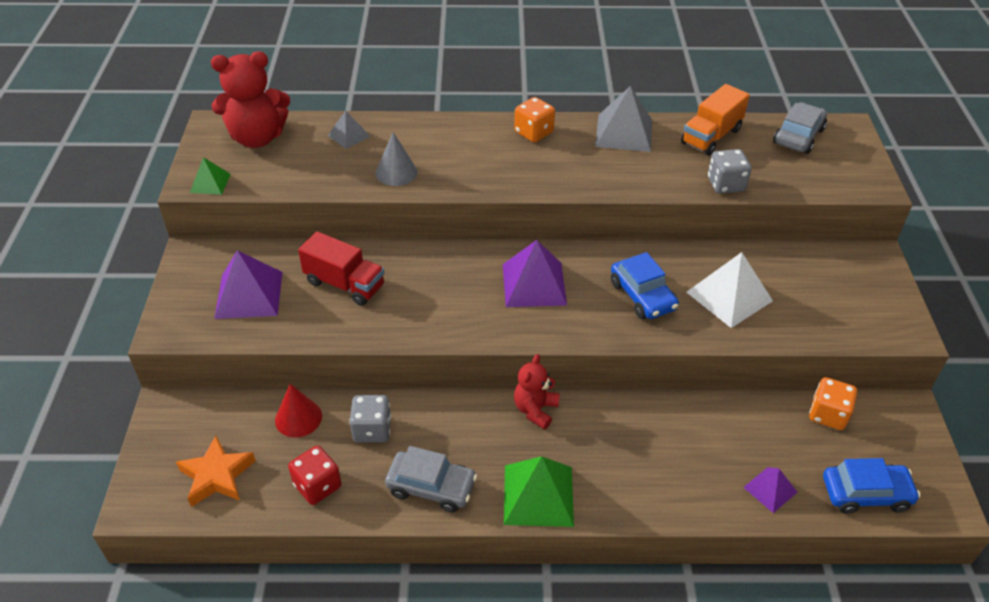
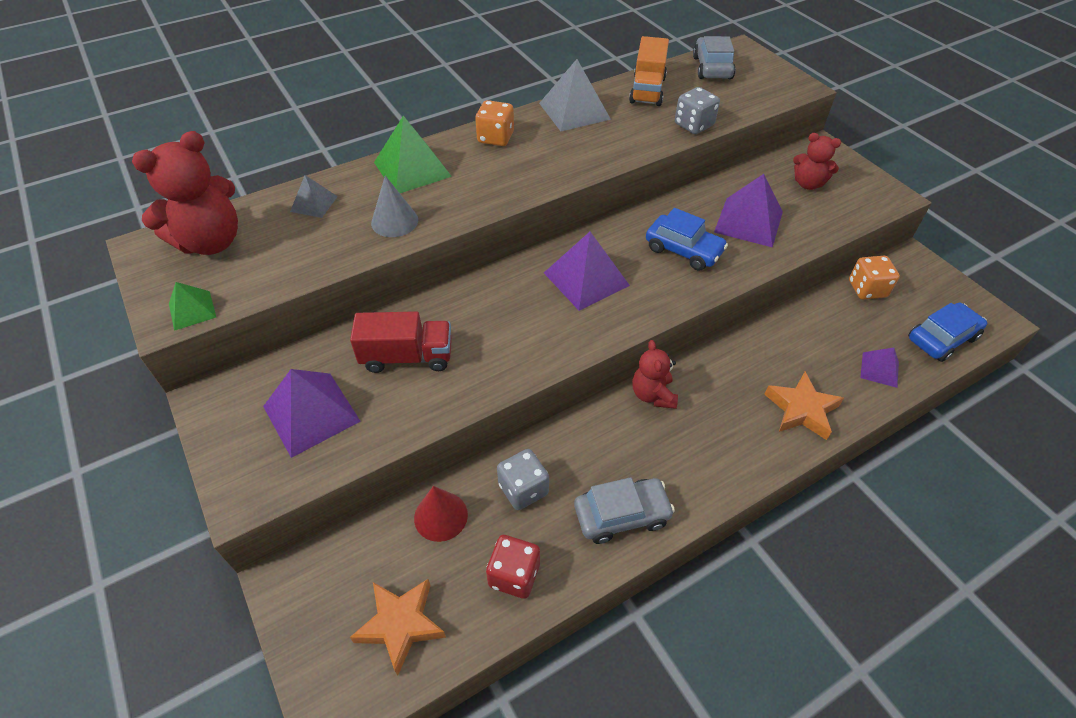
camera: 30 degrees left, 5 degrees up
(538, 495) = (717, 471): green pyramid -> green pyramid (412, 169)
(659, 486) = (801, 410): none -> orange star
(729, 296) = (748, 222): white pyramid -> purple pyramid
(825, 285) = (808, 184): none -> red teddy bear

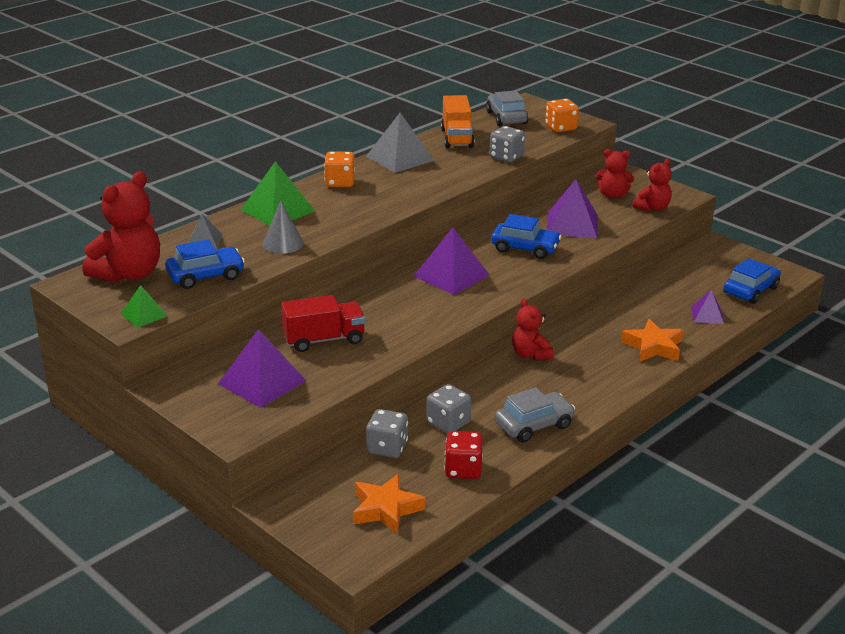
camera: 15 degrees left, 20 degrees down
(288, 259) = (206, 276): none -> blue car
(440, 516) = (387, 448): red cone -> grey dice
(850, 210) = (652, 208): none -> red teddy bear
(867, 289) = (683, 268): orange dice -> orange dice (560, 128)

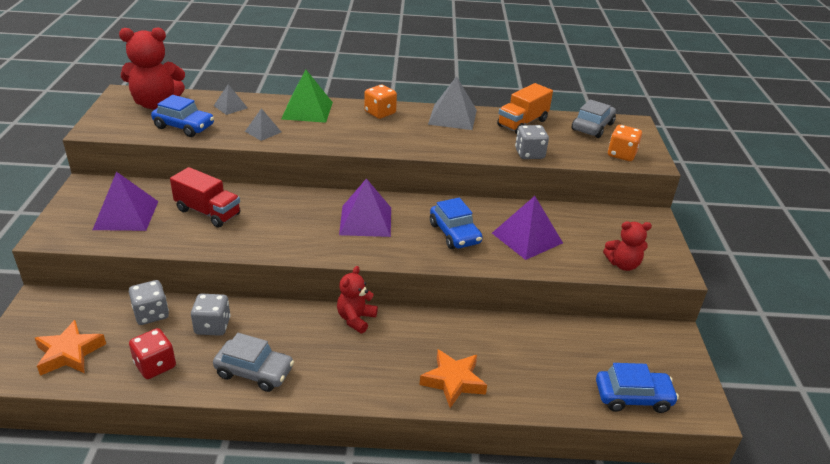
camera: 45 degrees right, 5 degrees up
(144, 315) = (109, 130): green pyramid -> none
(283, 243) = (263, 131): grey cone -> grey pyramid
(613, 195) = (608, 235): red teddy bear -> none
(707, 315) = (550, 389): purple pyramid -> none

